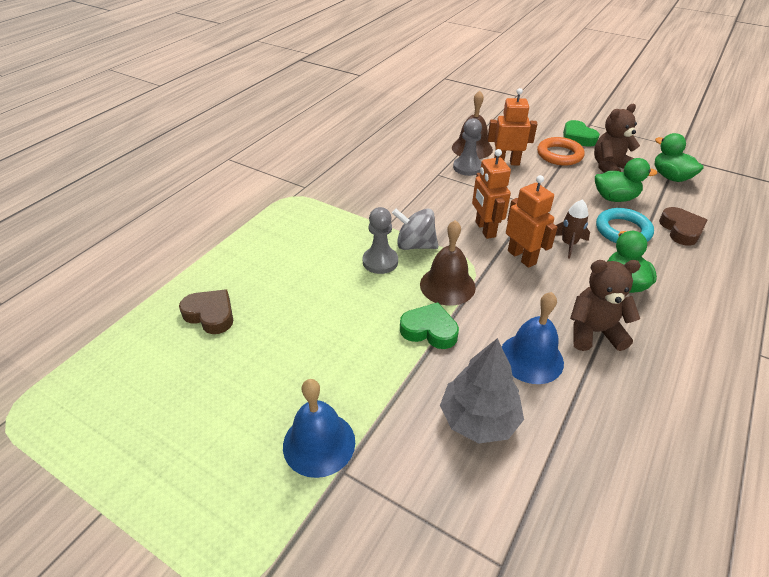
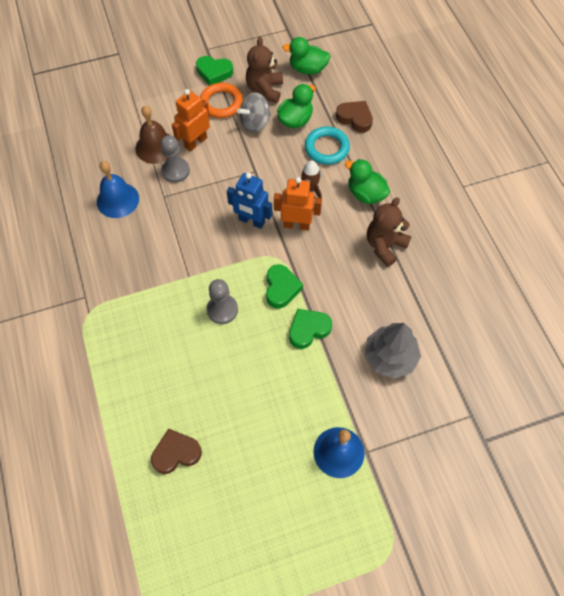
camera: 50 degrees left, 20 degrees up
(415, 245) = (226, 275): grey spinning top -> grey spinning top (255, 123)
(447, 285) = (281, 288): brown bell -> green heart
(485, 229) = (251, 221): orange robot -> blue robot
(531, 358) = (374, 294): blue bell -> blue bell (118, 200)

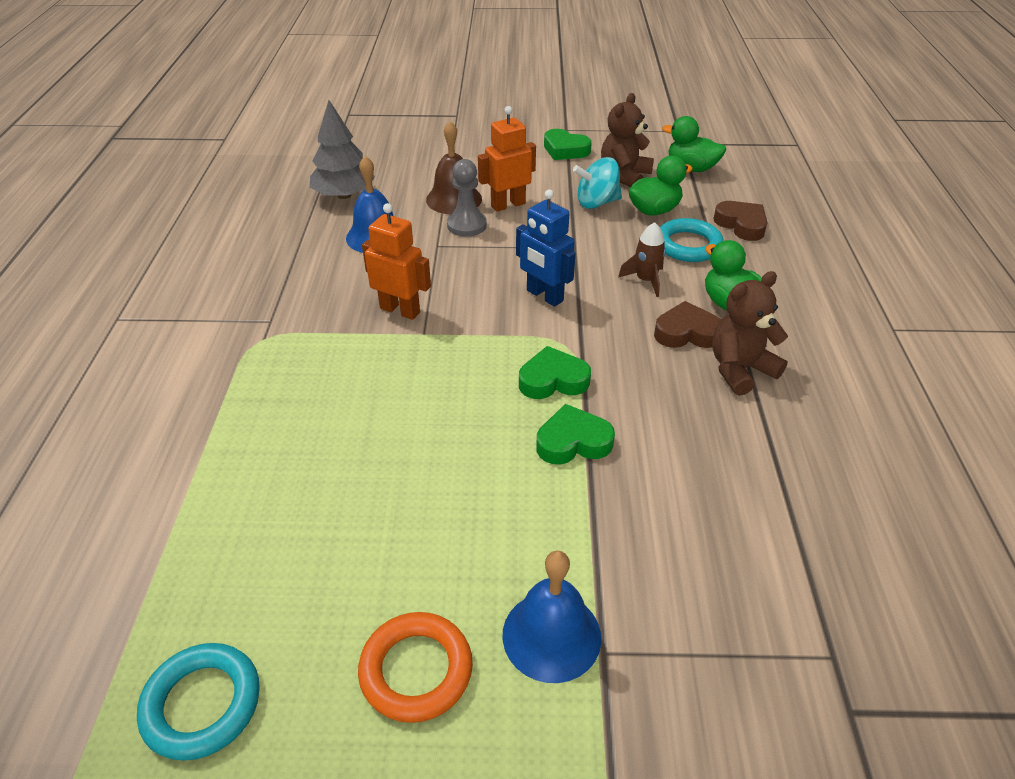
camera: 20 degrees right, 20 degrees down
(176, 453) = (277, 547): brown heart -> brown heart (687, 332)
(185, 550) = (202, 704): none -> turquoise ring
(221, 103) = (560, 177): orange ring -> orange ring (416, 670)
(222, 310) = (451, 382): grey pawn -> none
(255, 123) = (596, 203): grey spinning top -> turquoise spinning top
(281, 288) = (553, 380): green heart -> green heart turned 120 degrees counterclockwise
(296, 225) = (609, 314): orange robot -> orange robot (400, 310)
(390, 357) = (699, 517): grey tree -> grey tree (344, 195)

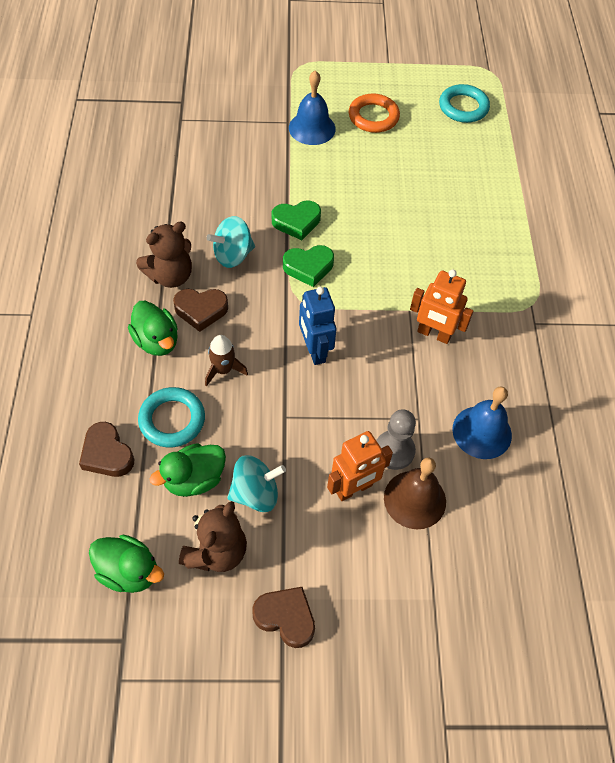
camera: 175 degrees right, 15 degrees up
(344, 195) = (538, 505): grey tree -> none
(544, 296) = (314, 350): blue robot -> blue robot turned 150 degrees counterclockwise
(565, 150) = (286, 617): green heart -> brown heart
(661, 395) = (233, 255): none -> turquoise spinning top

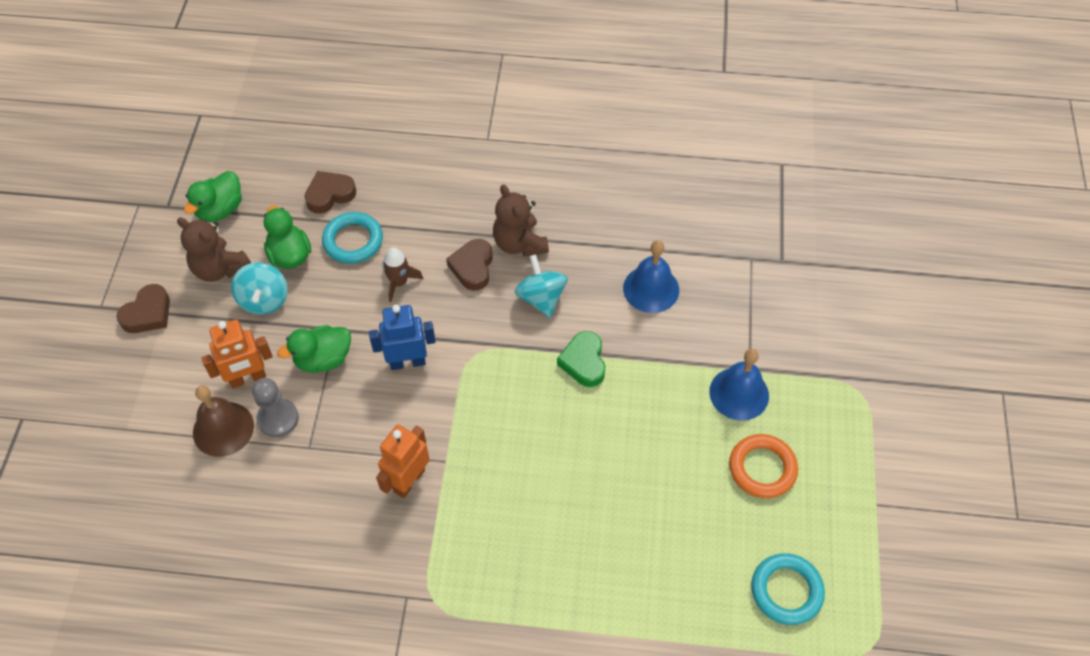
camera: 100 degrees right, 0 degrees up
(156, 341) = (441, 231): green duck -> green duck (323, 359)
(308, 267) = (517, 367): green heart -> none
(354, 489) = (248, 378): orange robot -> orange robot turned 90 degrees counterclockwise
(482, 432) = (279, 505): blue bell -> blue bell (651, 289)

